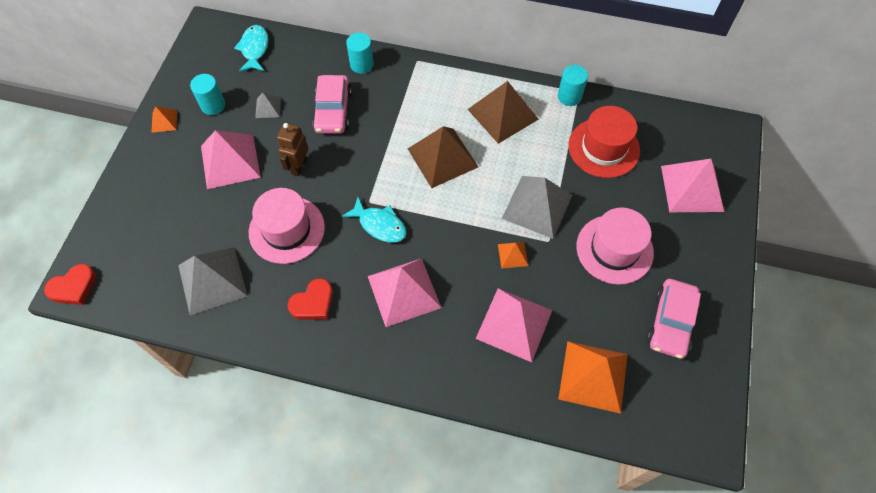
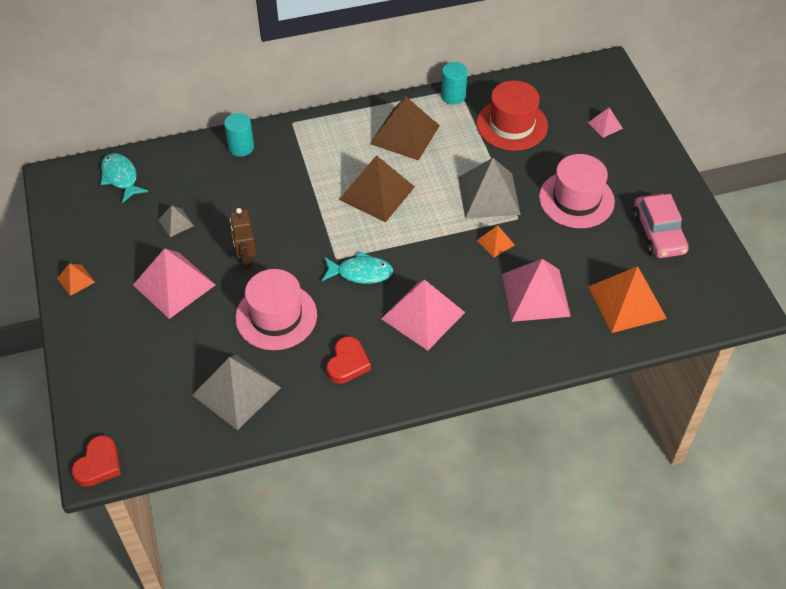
camera: 30 degrees left, 10 degrees down
(213, 105) = (117, 244): turquoise cylinder -> none
(333, 111) = (243, 198): pink car -> none
(691, 188) = (605, 125): pink pyramid -> pink pyramid, size x0.48

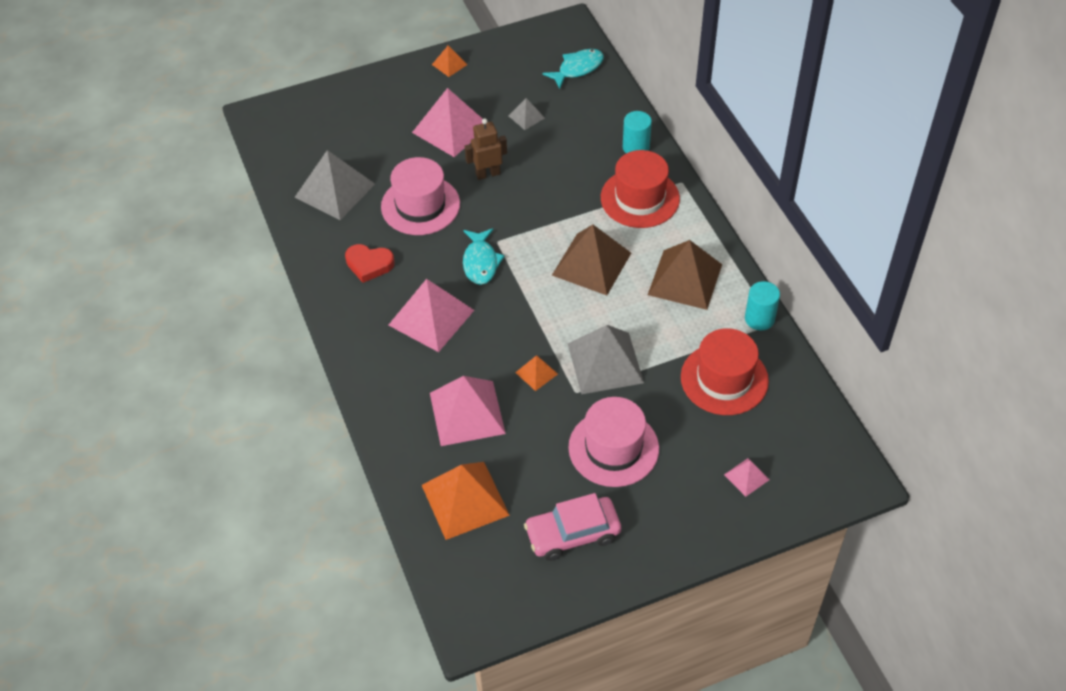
camera: 85 degrees right, 0 degrees up
(99, 464) = (260, 117): red heart -> none
(305, 152) = (640, 198): none -> red hat

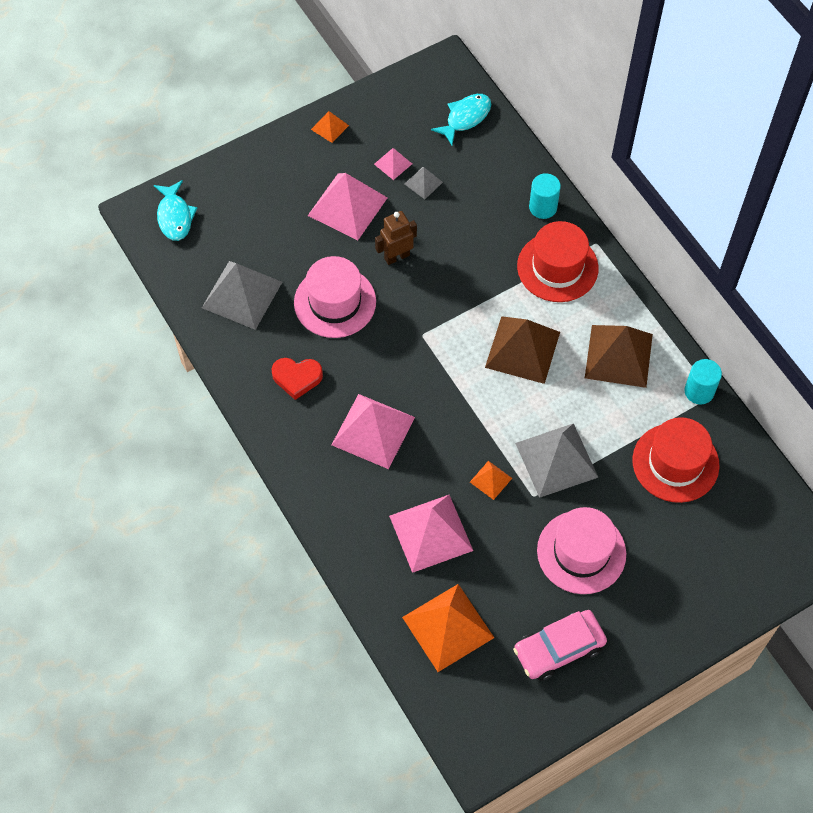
camera: 10 degrees left, 10 degrees up
(480, 262) = (410, 361): turquoise fish -> turquoise fish (175, 216)
(746, 477) = (714, 566): pink pyramid -> pink pyramid (393, 163)

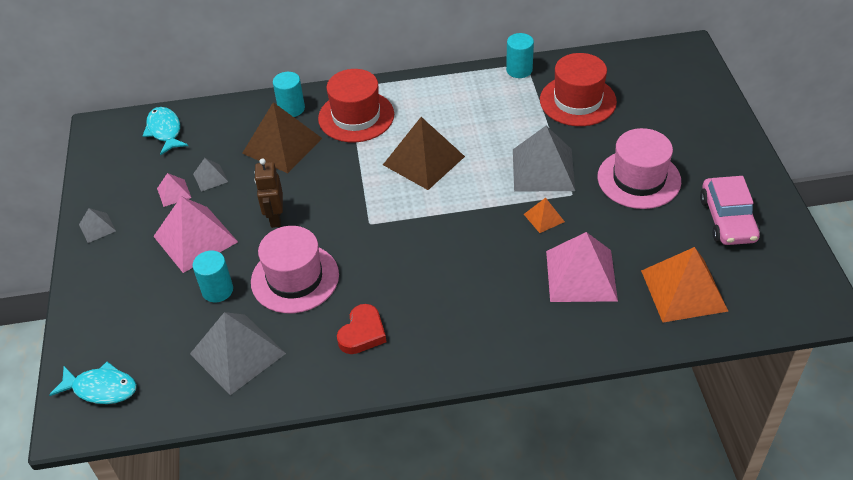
camera: 65 degrees left, 15 degrees down
(299, 250) = (217, 290): none -> turquoise cylinder
(330, 127) = (97, 227): orange pyramid -> grey pyramid
(373, 430) = (453, 288): pink pyramid -> none
(618, 355) = (462, 104): brown pyramid -> brown pyramid (282, 145)

